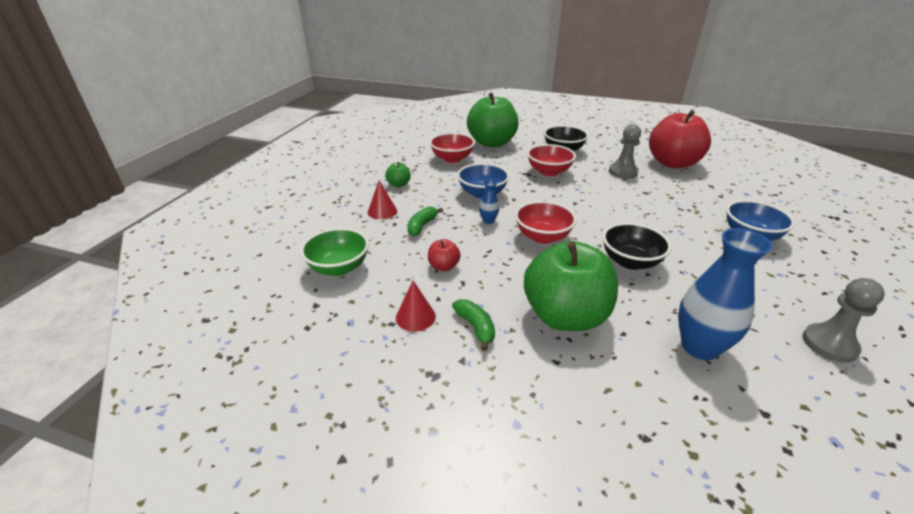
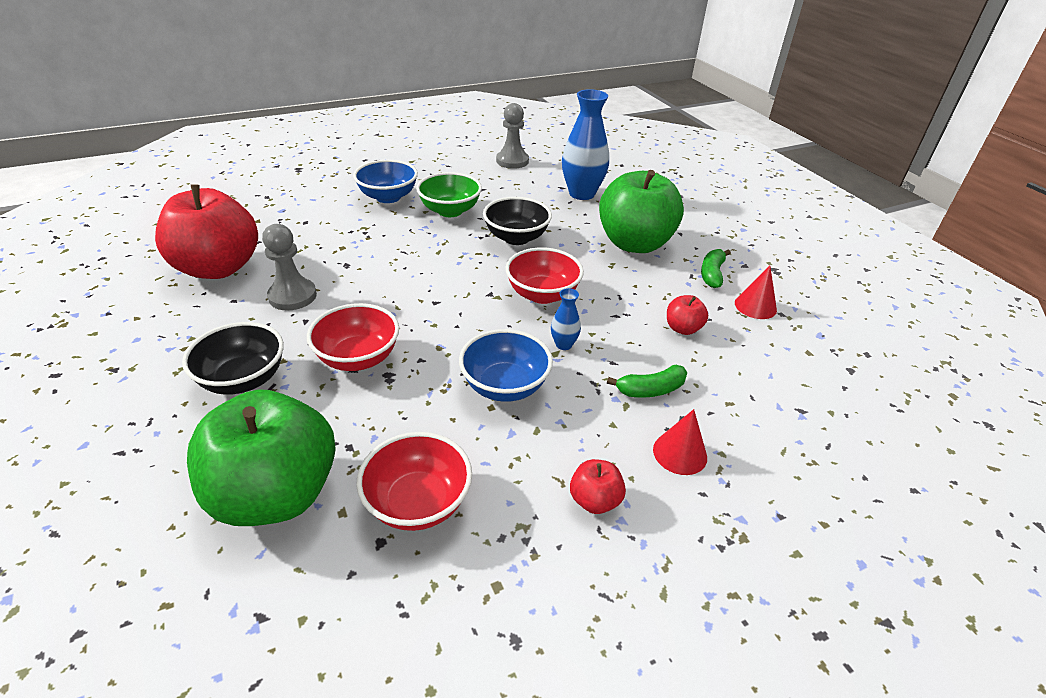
camera: 135 degrees left, 5 degrees up
(339, 268) = (803, 397): green bowl -> green bowl (450, 211)
(398, 184) = (595, 500): green apple -> red apple

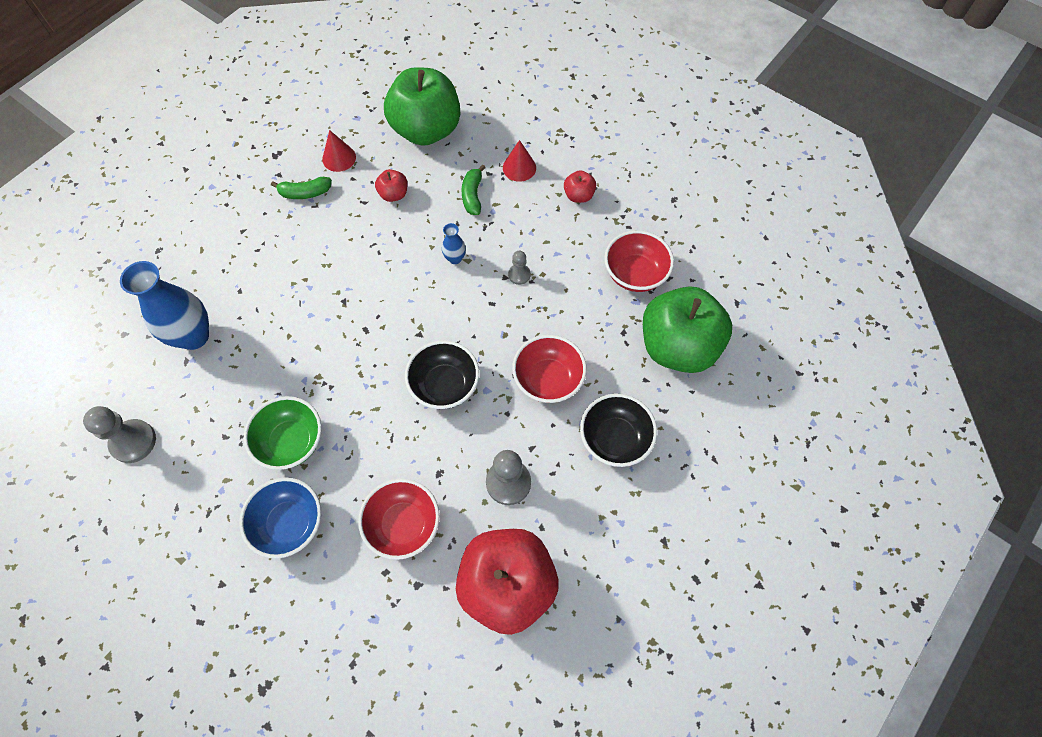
camera: 115 degrees left, 25 degrees up
(505, 386) = (519, 275): blue bowl -> grey pawn
(516, 238) = (317, 355): black bowl -> black bowl (444, 385)
(542, 294) = (399, 296): red bowl -> red bowl (403, 525)
(634, 244) = (280, 259): green apple -> green apple (426, 130)
(650, 390) = (472, 195): green banana -> green banana turned 135 degrees counterclockwise

